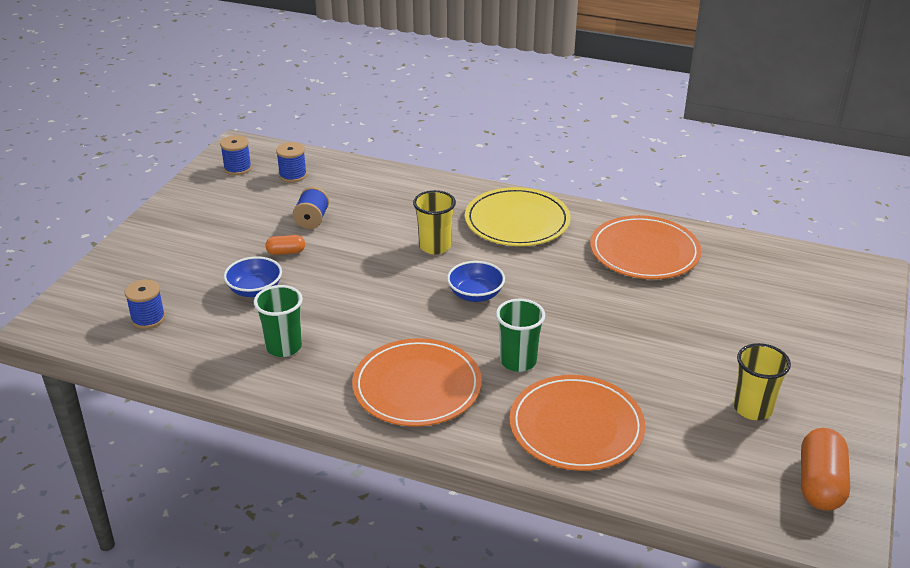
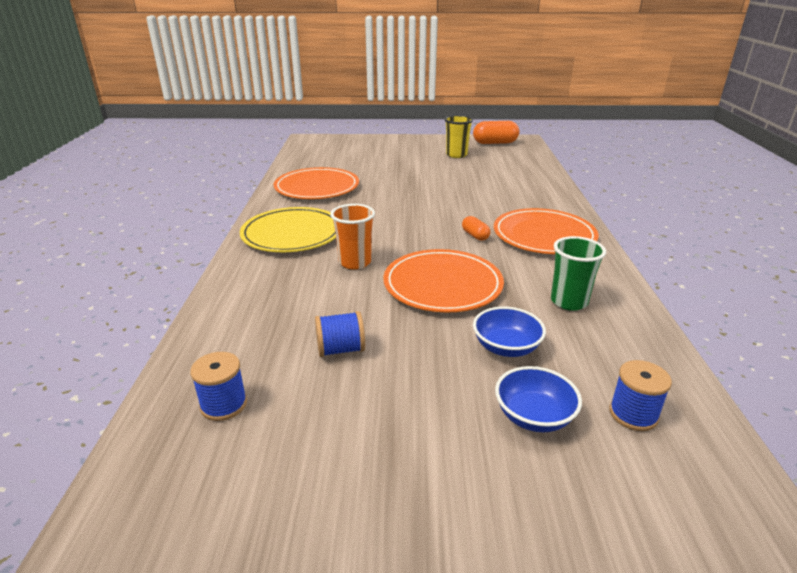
camera: 110 degrees left, 5 degrees down
(237, 168) = (205, 485): blue spool -> none
(286, 252) = (420, 348): orange capsule -> orange capsule (475, 235)
(435, 246) = (355, 262): yellow cup -> orange cup
(475, 294) = (415, 233): blue bowl -> blue bowl (534, 416)
(518, 361) = (479, 209): green cup -> none
(576, 426) = (520, 187): orange plate -> orange plate (442, 284)

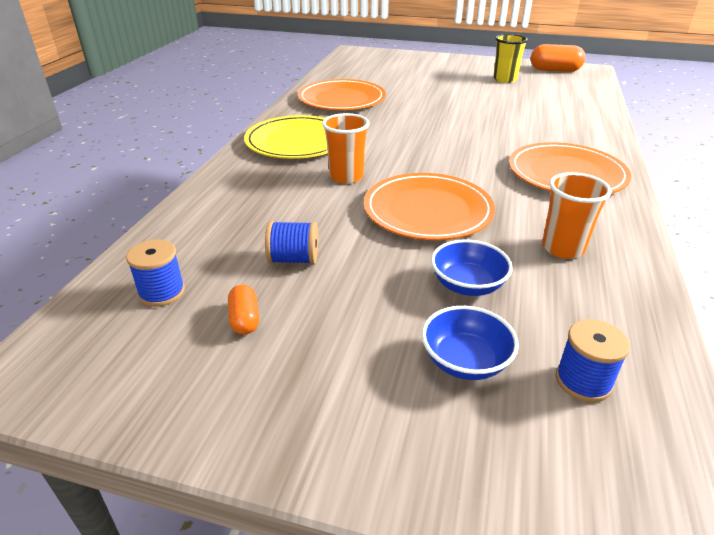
camera: 15 degrees right, 5 degrees up
(475, 235) = (487, 165): orange capsule -> orange capsule (245, 319)
(569, 302) = (563, 248): green cup -> orange cup

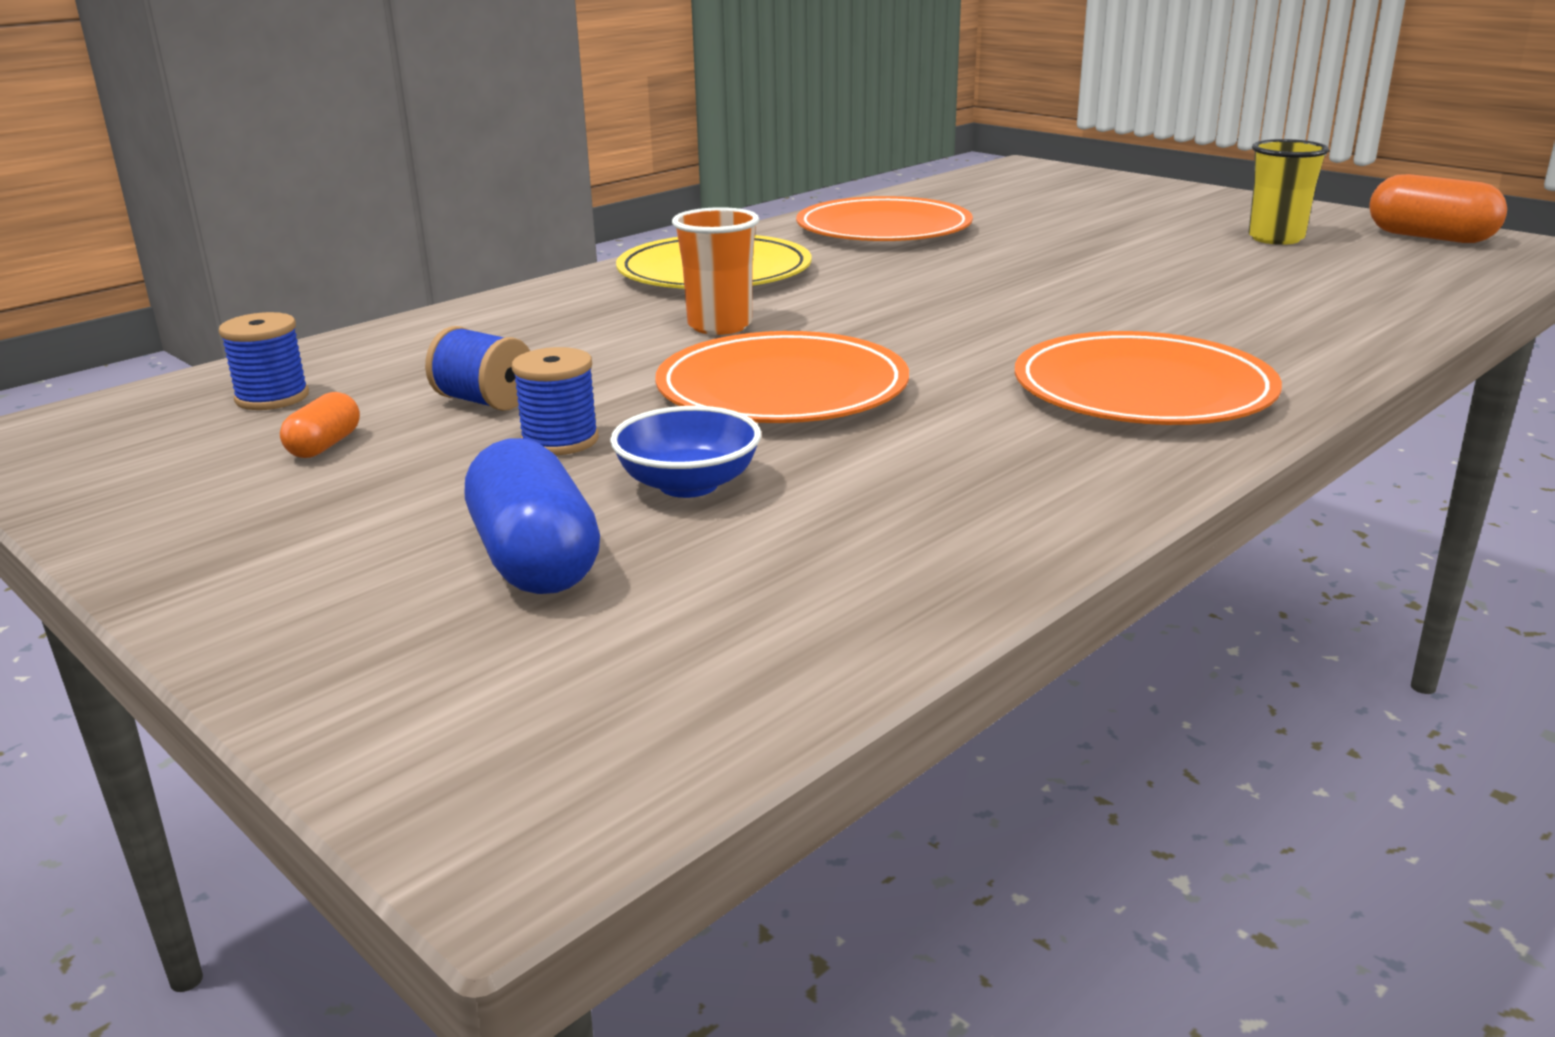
camera: 30 degrees right, 10 degrees down
(465, 361) = (535, 560): blue bowl -> blue capsule
(563, 248) = (939, 480): orange cup -> none
(583, 381) = (673, 630): blue spool -> blue spool (560, 440)

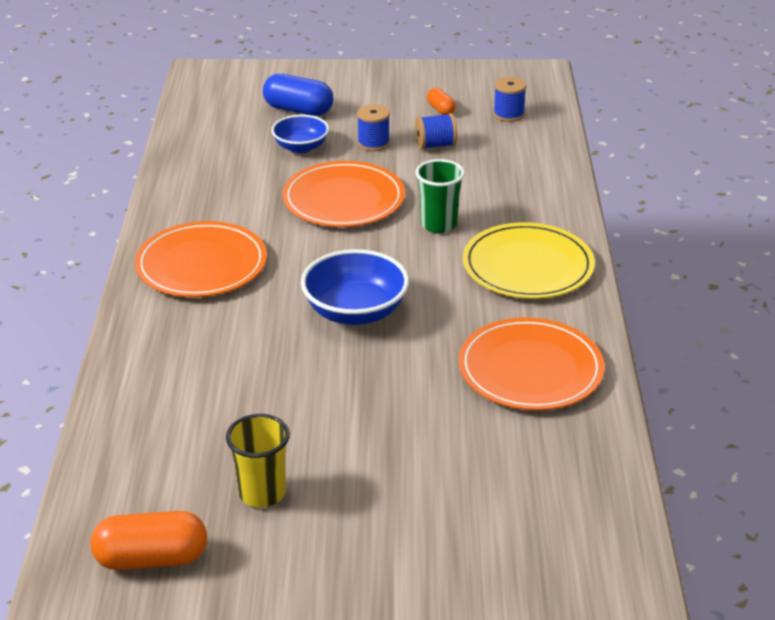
camera: 135 degrees right, 10 degrees up
(719, 326) = (438, 224): orange cup -> green cup
(988, 296) = (355, 312): none -> blue bowl

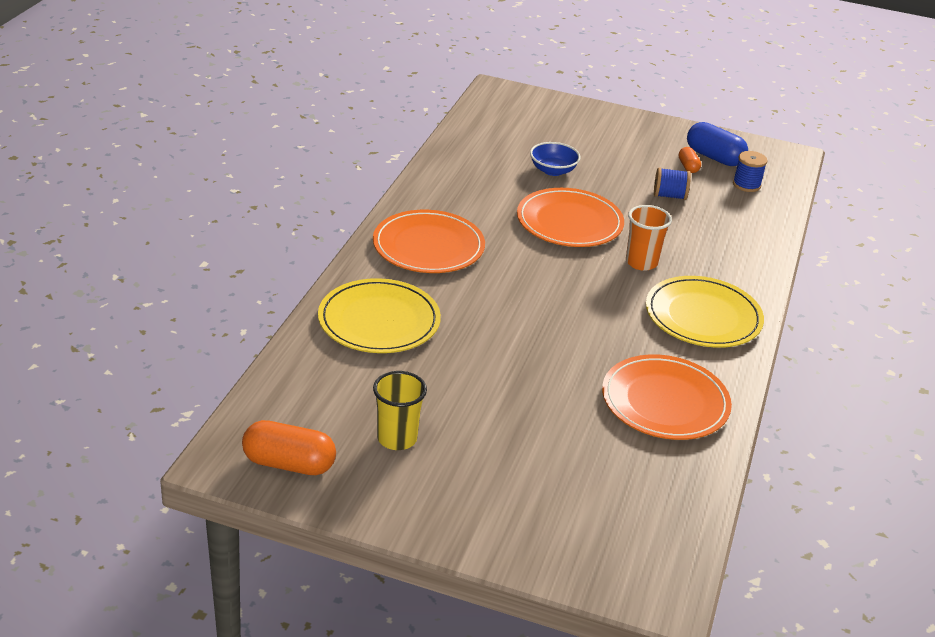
camera: 15 degrees right, 0 degrees up
(183, 363) = (379, 321): none -> yellow plate
(298, 110) = (565, 139): blue capsule -> blue capsule (714, 157)
(355, 312) = (537, 316): blue bowl -> none
(373, 143) = (616, 182): blue spool -> none
(438, 224) = (641, 262): green cup -> orange cup

